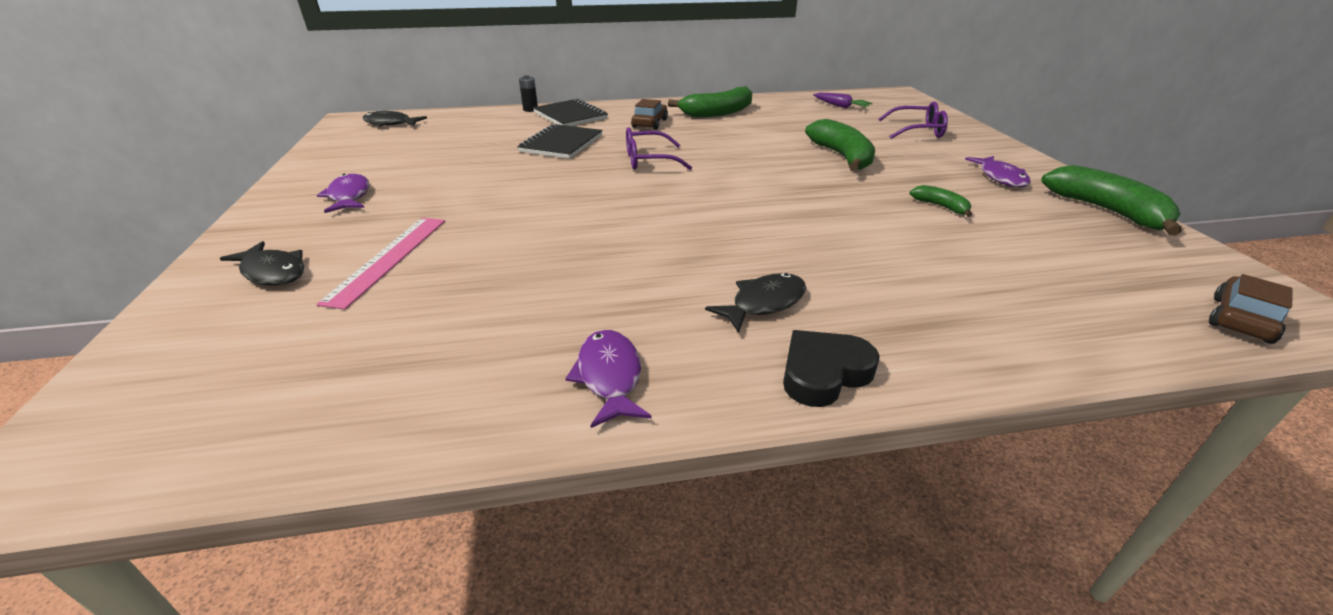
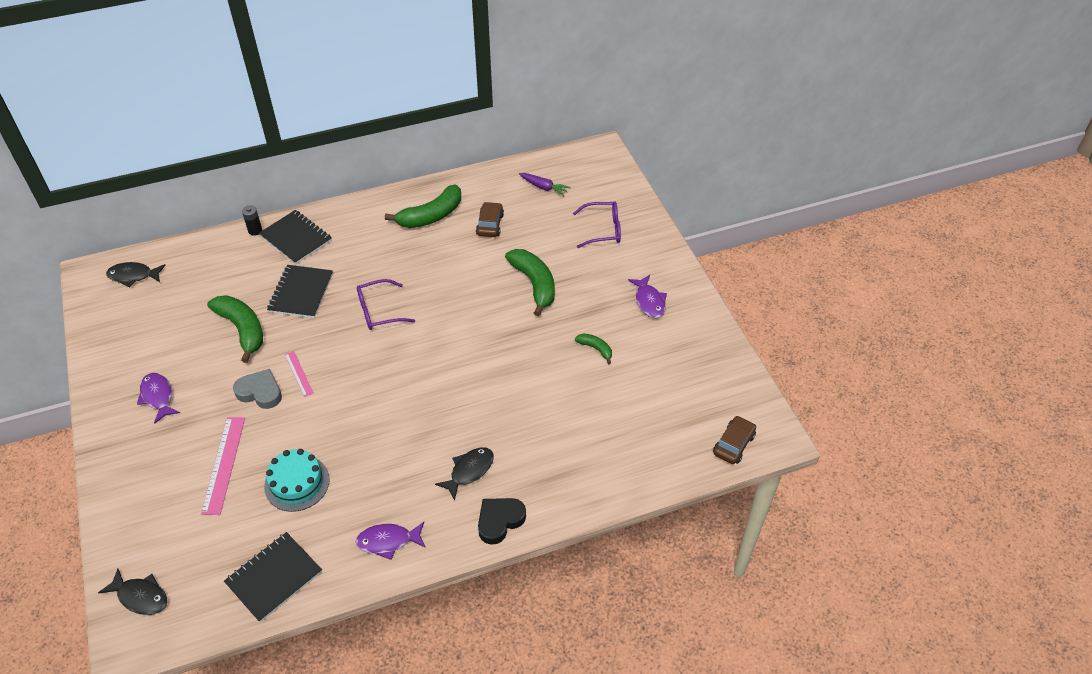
camera: 10 degrees left, 15 degrees up
(273, 272) = (154, 489): black fish -> black fish (140, 596)
(379, 404) = (274, 577): none -> black notebook
(477, 203) = (260, 392): none -> grey heart
(483, 287) = (297, 483): none -> turquoise cake
(533, 194) = (299, 373): none -> pink ruler
(609, 377) = (388, 541): purple fish -> purple fish turned 75 degrees counterclockwise
(650, 123) = (371, 245): brown car -> brown car (490, 224)
(1106, 211) = (707, 338): green banana -> green banana (242, 329)

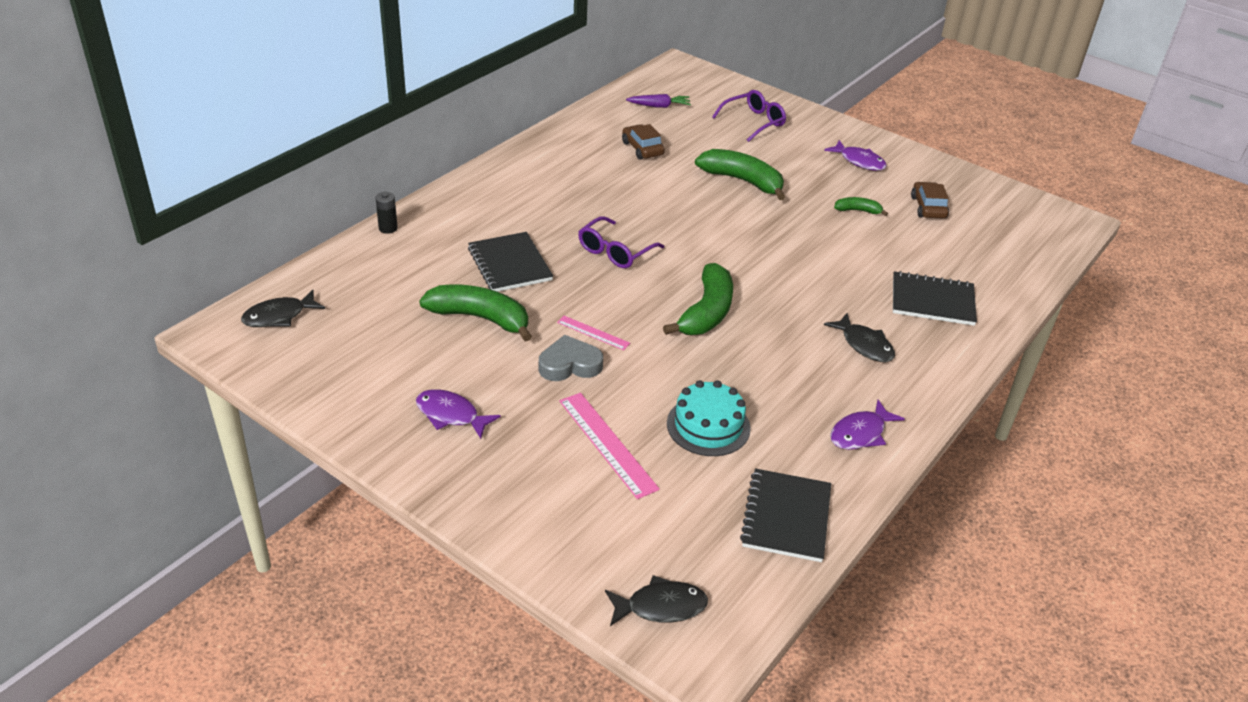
camera: 35 degrees left, 10 degrees down
(296, 238) = (446, 220): black notebook -> black notebook (932, 301)
(431, 216) = (574, 159): green banana -> green banana (706, 312)
(469, 471) = (864, 345): black fish -> black fish turned 135 degrees clockwise
(499, 521) = (940, 372): black heart -> none
(733, 444) = (1052, 238): brown car -> brown car (928, 207)

